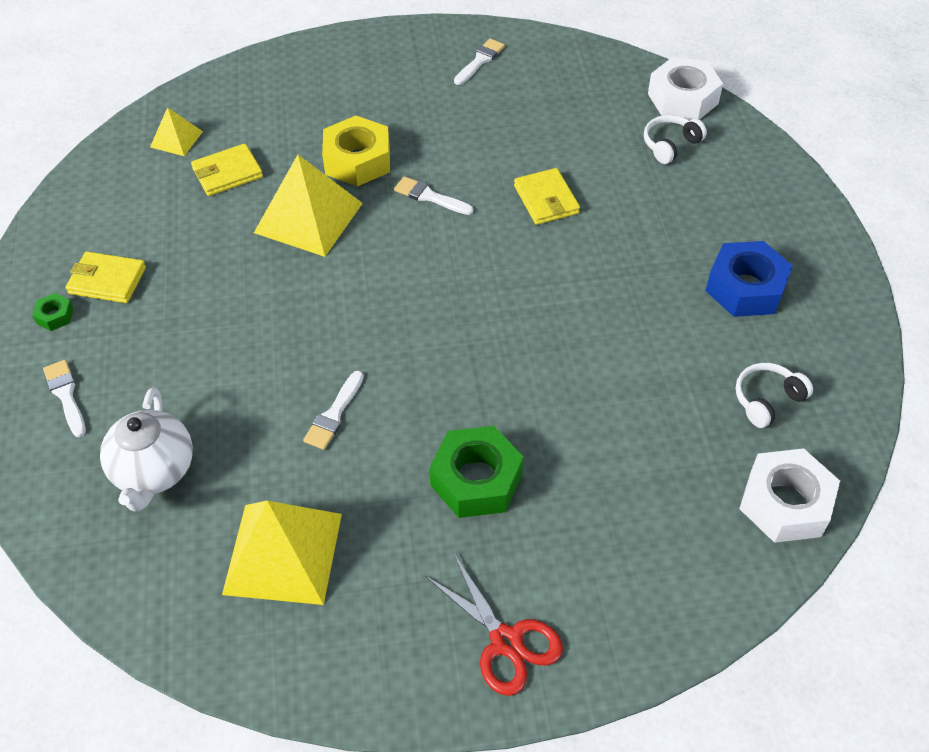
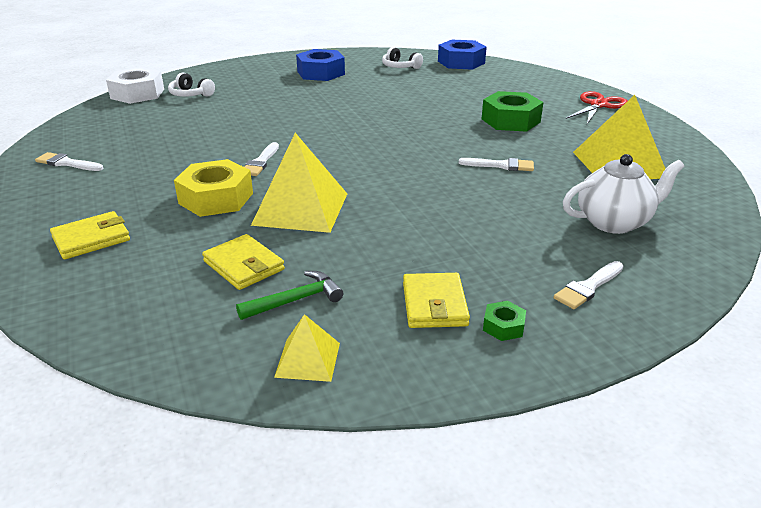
camera: 105 degrees left, 20 degrees down
(162, 199) = (296, 300): none -> green hammer
(176, 139) = (183, 317): yellow pyramid -> yellow pyramid (308, 359)
(546, 199) = (255, 124): yellow wallet -> yellow wallet (91, 239)
(785, 503) = (461, 62): white nut -> blue nut

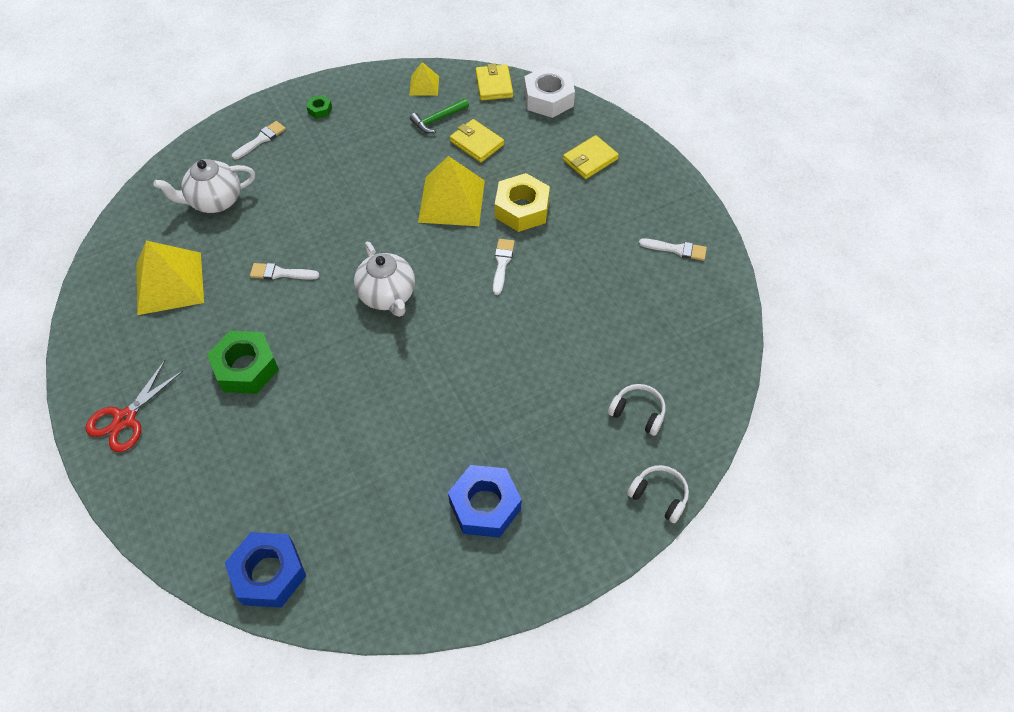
camera: 175 degrees right, 25 degrees up
(137, 94) = (705, 409): white nut -> white nut (548, 98)
(385, 148) = (388, 296): none -> white teapot
(400, 67) = (367, 543): white headphones -> white headphones (659, 496)
(434, 304) = (356, 122): yellow wallet -> yellow wallet (494, 85)

